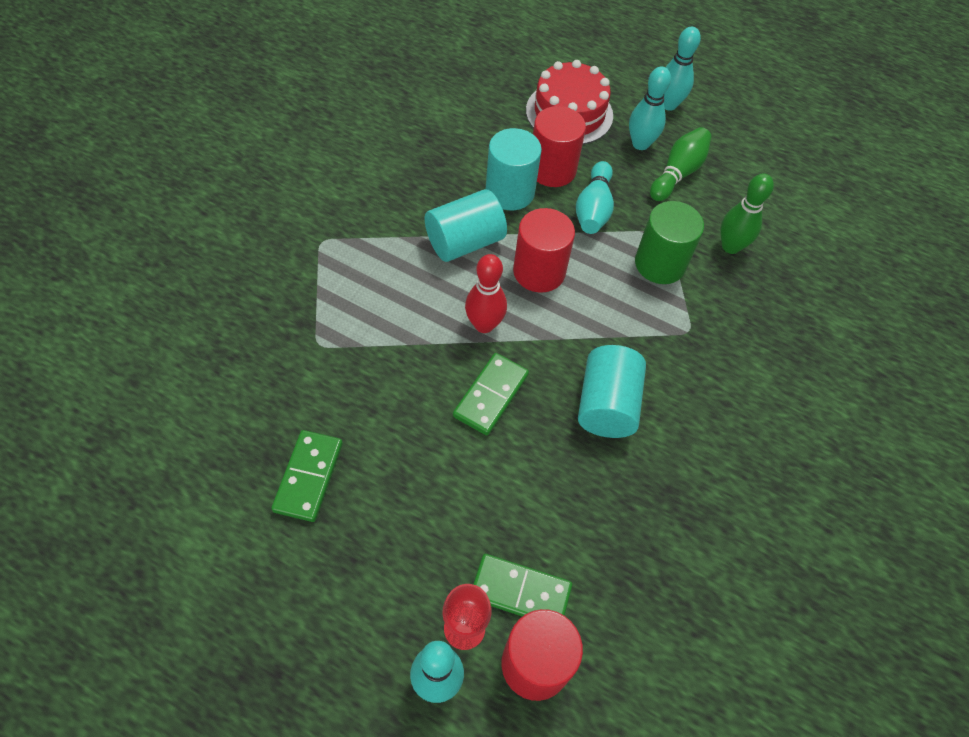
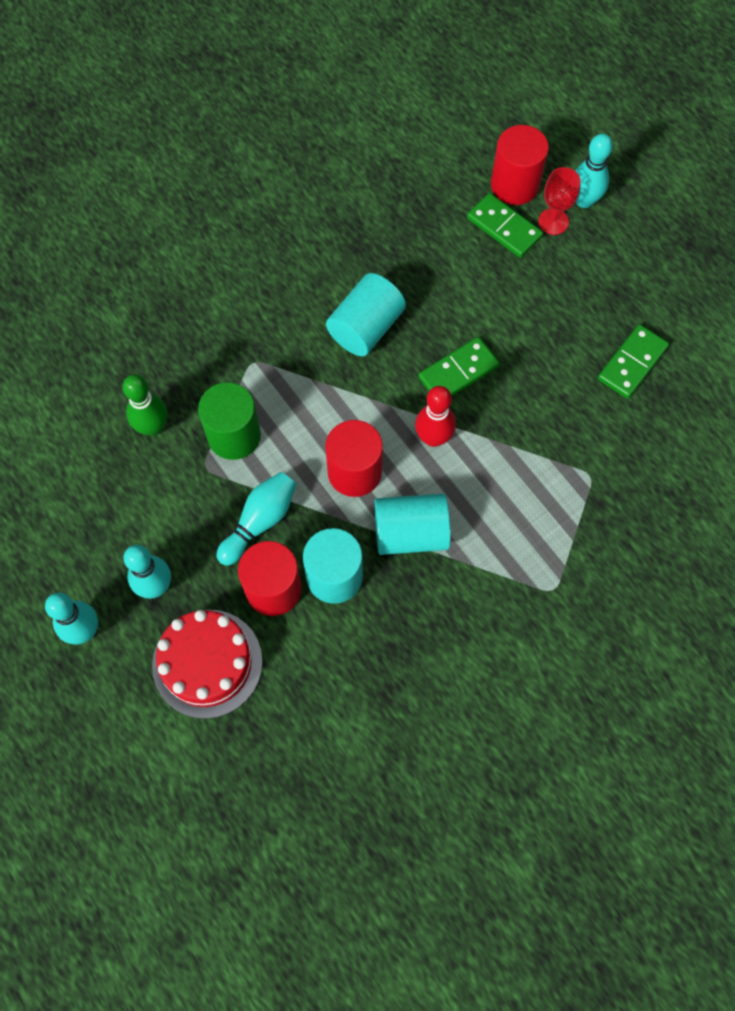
camera: 150 degrees left, 10 degrees up
(678, 173) = (142, 531): green bowling pin -> none

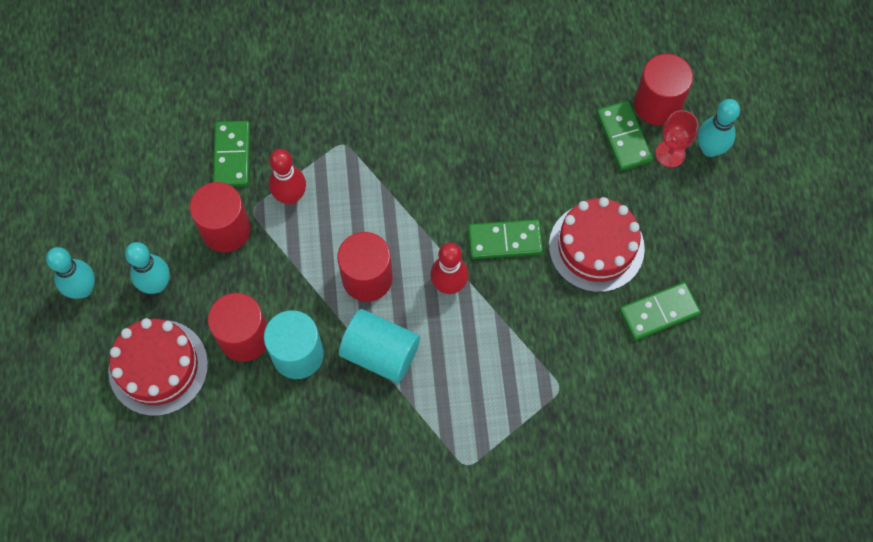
camera: 30 degrees right, 0 degrees up
(153, 427) = (232, 155): green bowling pin -> green domino
(191, 499) = (226, 229): none -> red cylinder
(234, 435) = (290, 196): green cylinder -> red bowling pin
(260, 521) = (267, 277): turquoise bowling pin -> none
(365, 327) = (452, 163): turquoise cylinder -> none
(542, 335) = (596, 247): none -> red cake

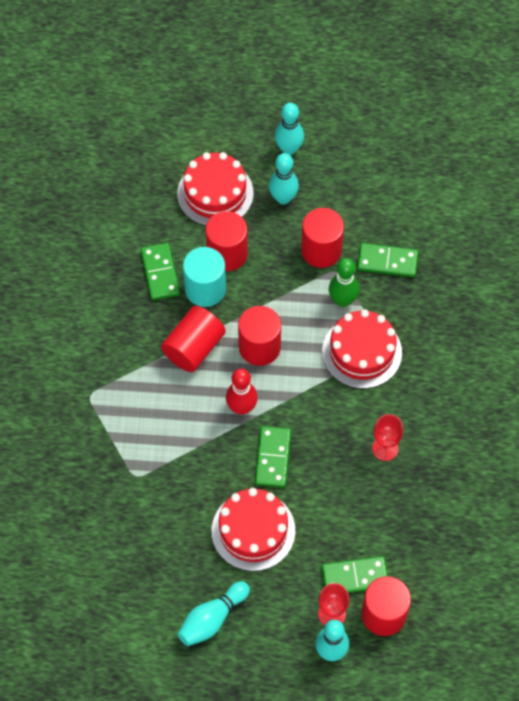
camera: 100 degrees right, 5 degrees down
(290, 196) = (342, 300): red bowling pin -> green bowling pin
(355, 166) = (362, 352): none -> red cake
(380, 353) = (194, 348): turquoise cylinder -> red cylinder
(469, 127) = (385, 448): none -> red goblet
(659, 312) = (184, 569): green domino -> green domino (160, 273)
(707, 272) = (212, 618): none -> turquoise bowling pin

